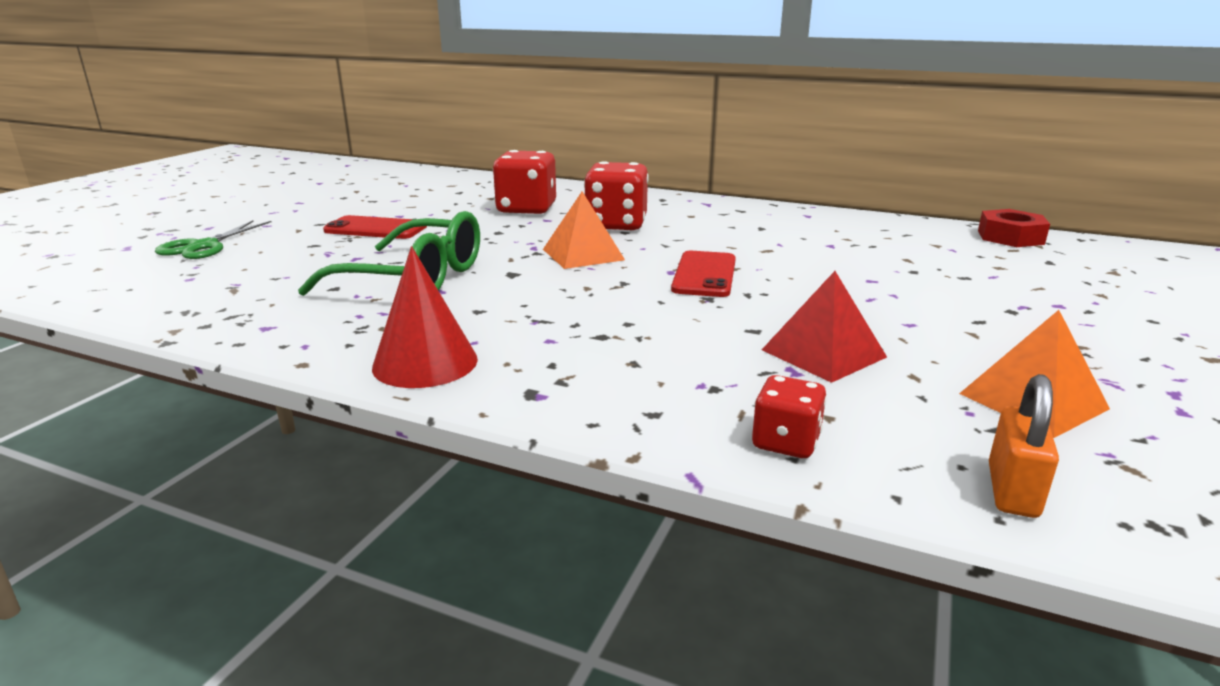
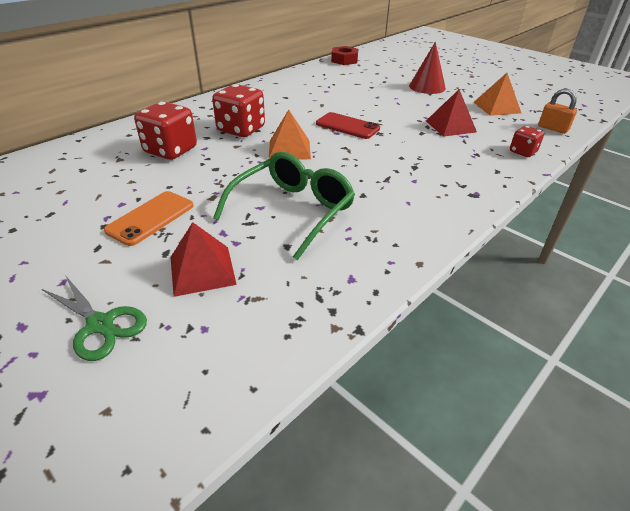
camera: 70 degrees left, 15 degrees up
(283, 262) = (202, 270): none -> red pyramid
(375, 229) = (151, 218): red phone -> orange phone
(425, 363) = (432, 219): red cone -> red cone (427, 87)

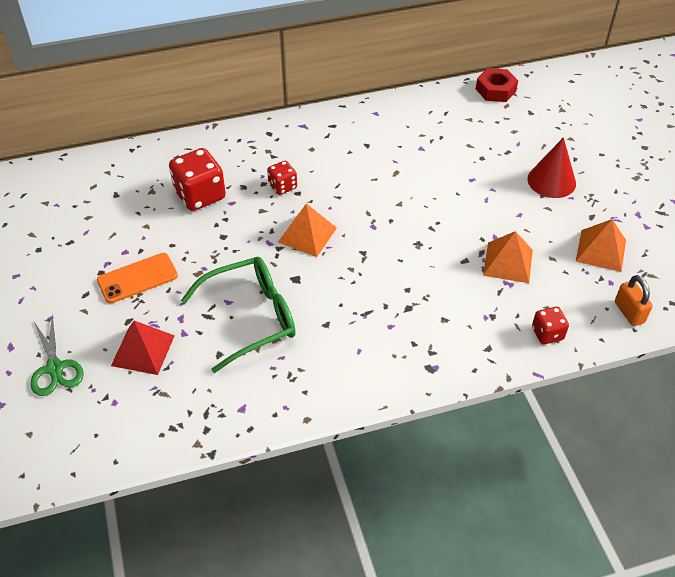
camera: 30 degrees right, 10 degrees up
(241, 129) = (282, 186): red dice -> red dice, size x0.56
(347, 126) = (393, 220): red phone -> none
(450, 126) = (508, 262): red pyramid -> orange pyramid

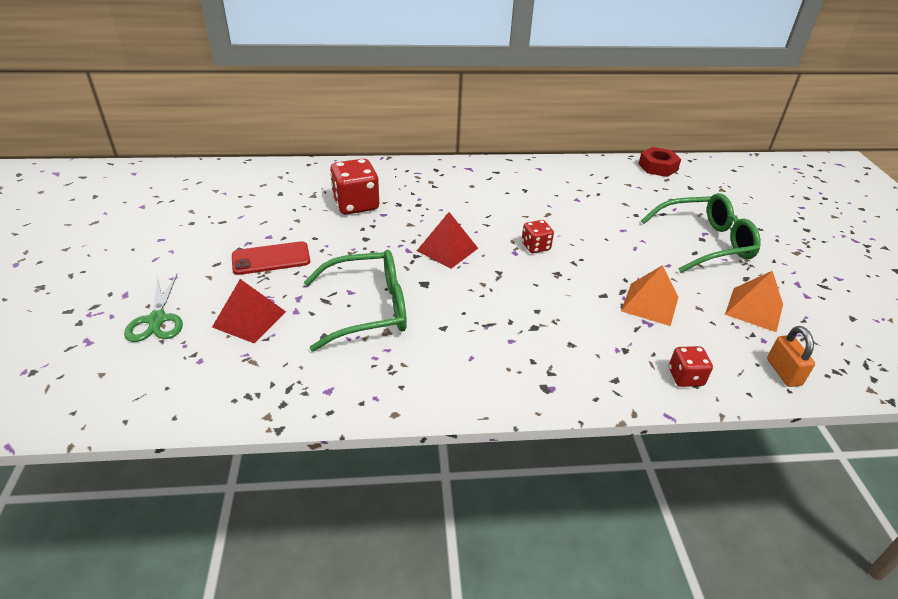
camera: 10 degrees right, 10 degrees down
(137, 278) = (271, 259): orange phone -> red phone
(282, 186) = (435, 209): red dice -> red dice (535, 246)
(307, 235) = (447, 249): orange pyramid -> red pyramid
(551, 181) = (705, 242): red cone -> green glasses

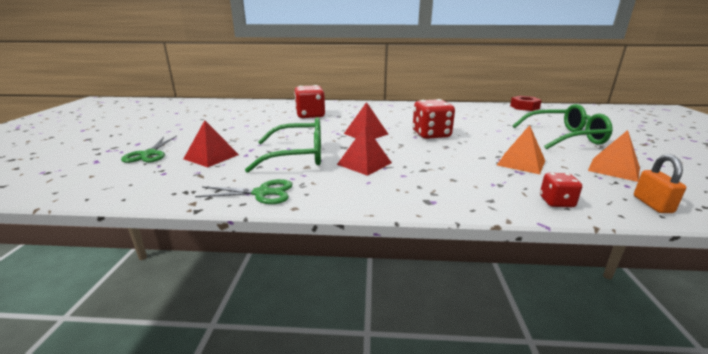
camera: 10 degrees right, 15 degrees down
(271, 259) = (242, 133): red phone -> none
(347, 390) = (262, 193): none -> green scissors
(459, 320) = (364, 163): none -> red pyramid
(535, 246) = (431, 135): red dice -> red dice, size x1.80

